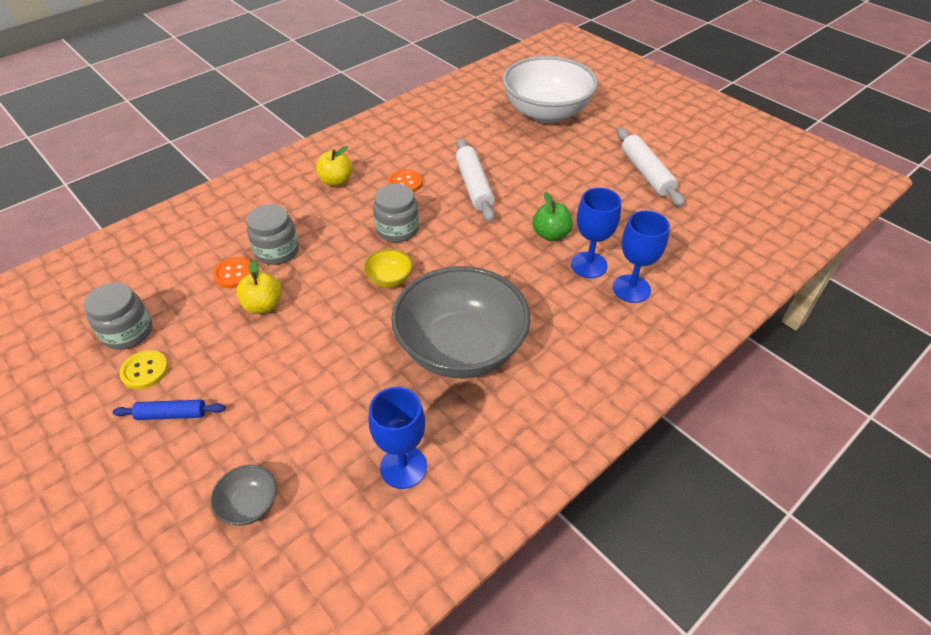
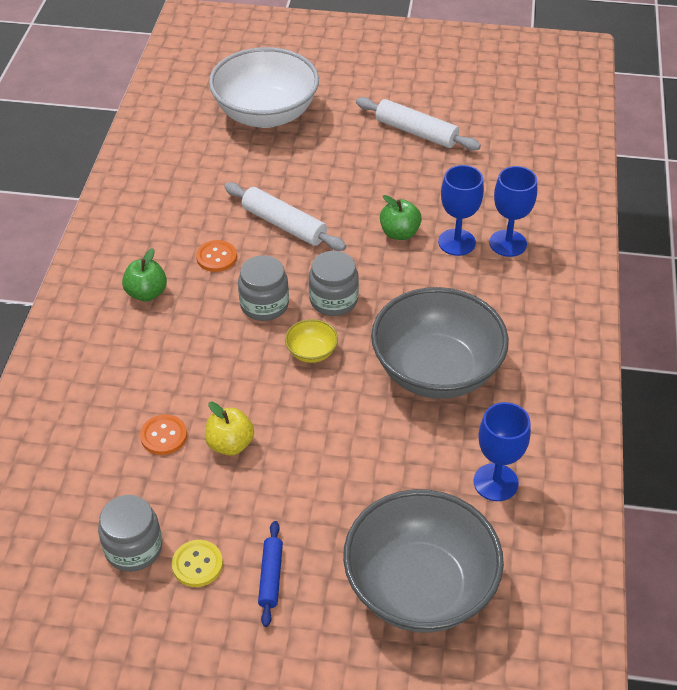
camera: 40 degrees left, 0 degrees up
(172, 414) = (270, 577): blue rolling pin -> blue rolling pin turned 45 degrees counterclockwise
(250, 505) = (420, 587): grey bowl -> grey bowl, size x2.49
(277, 251) = (177, 391): grey jar -> grey jar (333, 300)
(336, 181) = (146, 293): yellow apple -> green apple

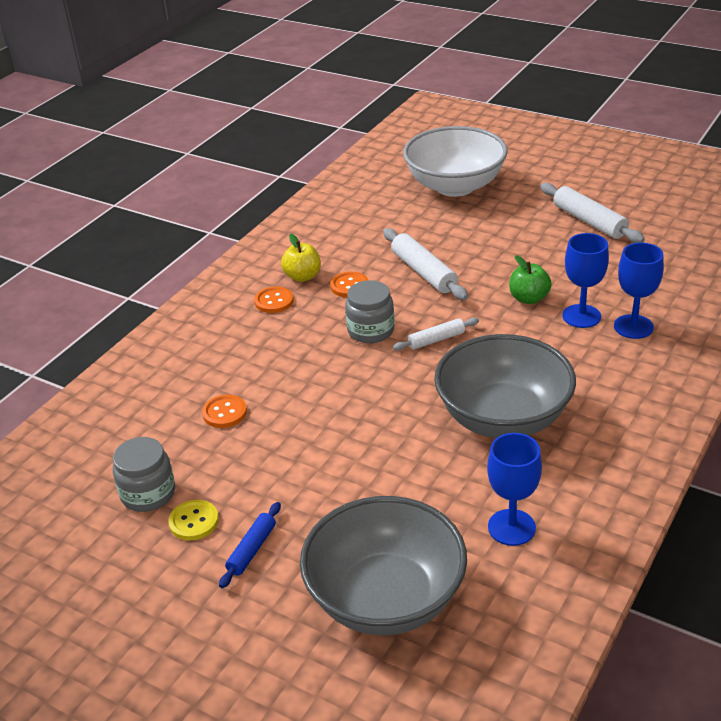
camera: 25 degrees right, 10 degrees down
(146, 293) = (274, 301): green apple -> orange button
(230, 444) = (278, 433): yellow apple -> yellow apple (302, 276)
(311, 352) = (392, 377): yellow bowl -> none
(333, 300) = (436, 340): grey jar -> white rolling pin

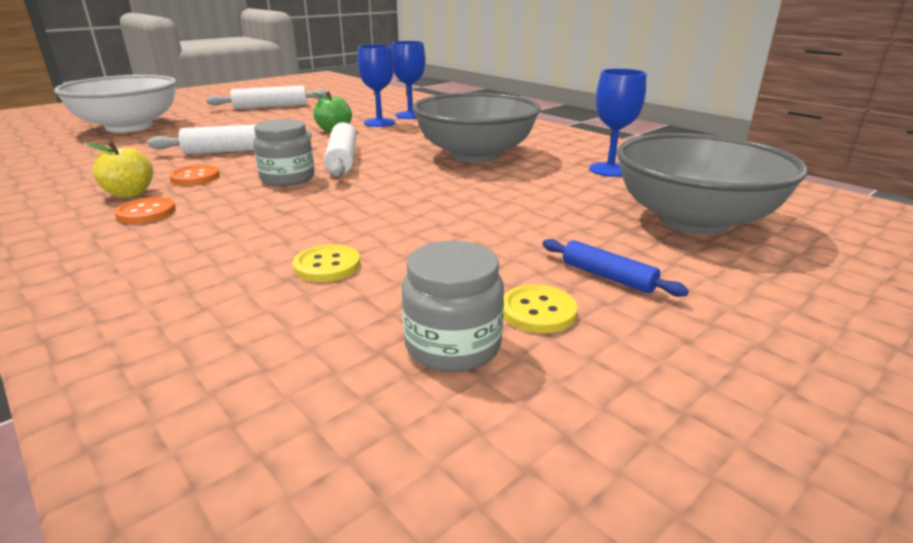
camera: 75 degrees left, 10 degrees down
(224, 413) = (327, 265): orange button -> yellow button
(436, 340) = (342, 159): white rolling pin -> white rolling pin, size x1.67

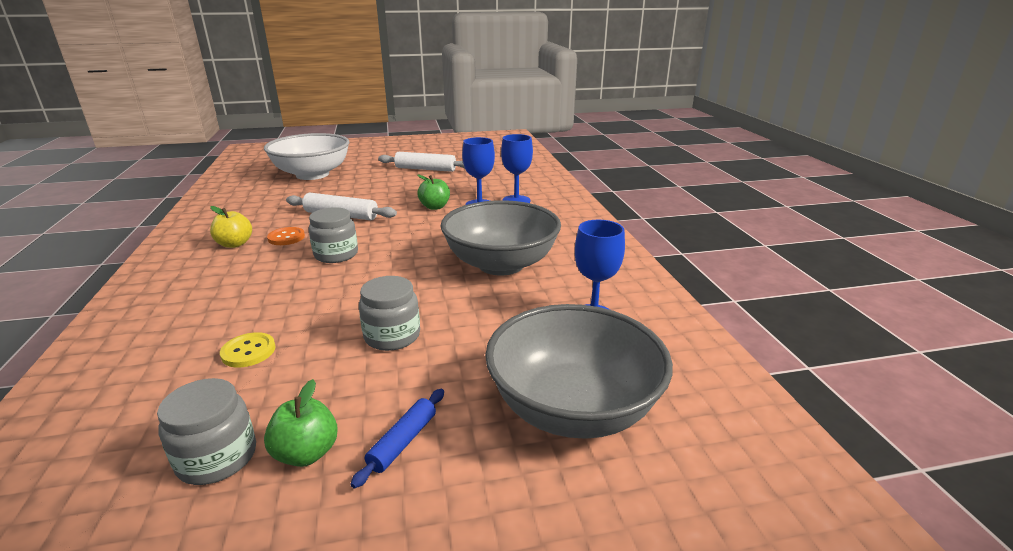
camera: 30 degrees right, 0 degrees up
(146, 212) = (221, 265): orange button -> none
(342, 159) = (396, 243): white rolling pin -> none
(464, 218) = (392, 336): none -> grey jar
(538, 311) = (306, 453): yellow button -> green apple
(607, 277) = (402, 442): blue rolling pin -> blue rolling pin turned 45 degrees clockwise

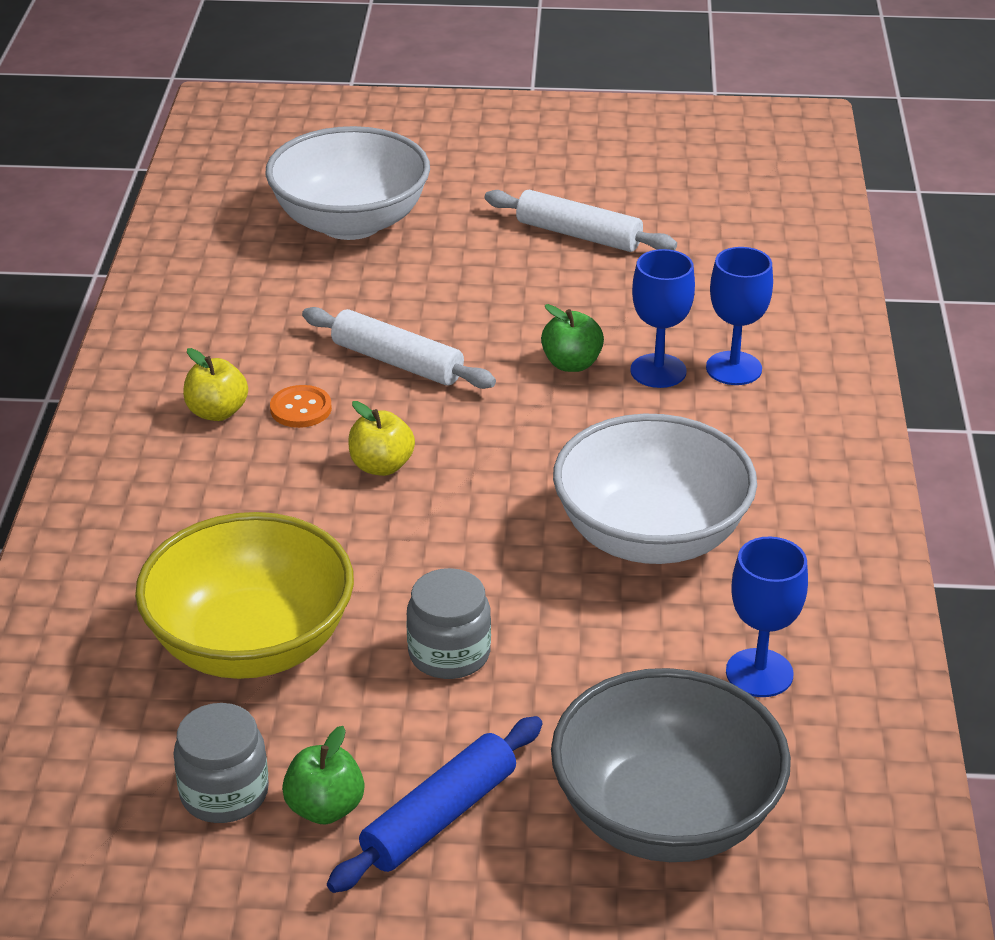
camera: 15 degrees right, 10 degrees up
(248, 351) = (251, 644): yellow button -> yellow bowl
(336, 254) = (381, 466): grey jar -> yellow apple
(402, 442) = (439, 817): blue rolling pin -> blue rolling pin, size x1.67
(501, 264) = (651, 536): grey bowl -> white bowl

